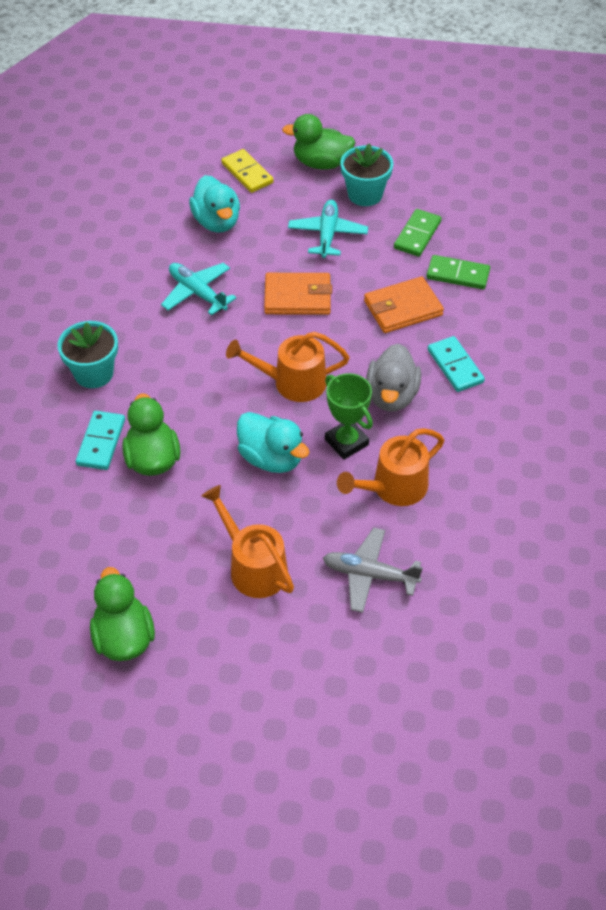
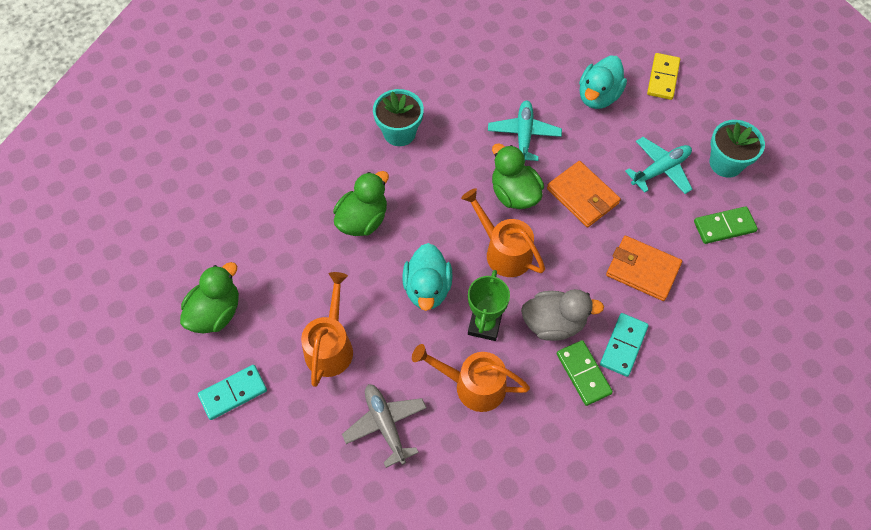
camera: 50 degrees right, 10 degrees up
(101, 442) = (349, 181): turquoise domino -> turquoise domino (233, 393)
(321, 163) = (724, 113): green duck -> green duck (514, 194)
(392, 396) = (553, 323): grey duck -> grey duck turned 150 degrees counterclockwise
(458, 274) = (715, 282): green domino -> green domino (583, 373)

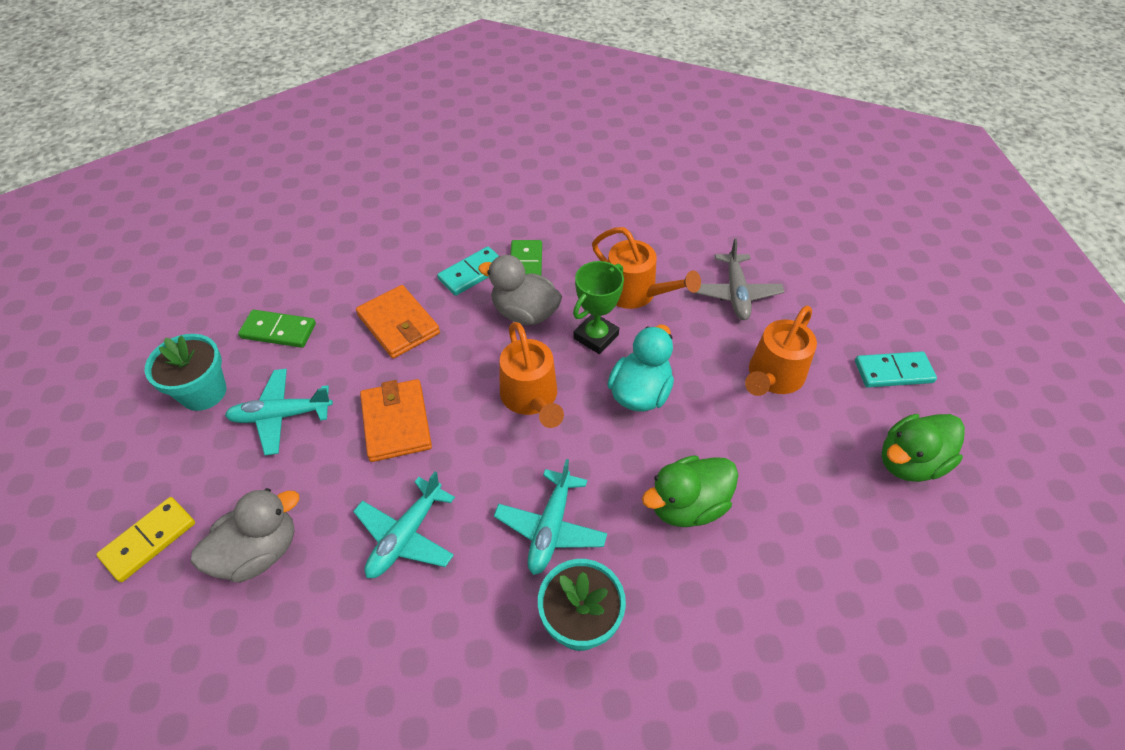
camera: 155 degrees left, 10 degrees down
(442, 173) = (550, 528): none -> turquoise plane
(514, 194) = (474, 459): green duck -> none
(598, 96) = (259, 552): turquoise duck -> grey duck

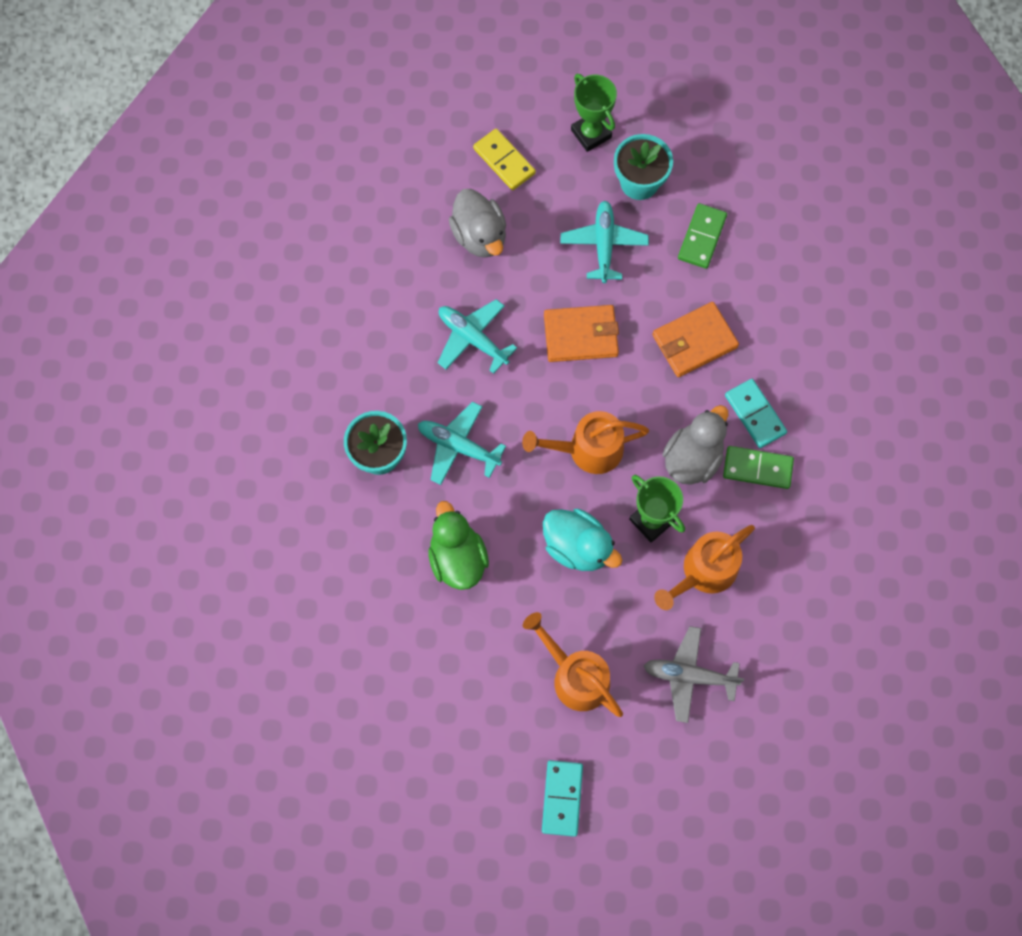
camera: 100 degrees right, 20 degrees up
(127, 448) = (591, 134): none -> green trophy
(909, 462) = (462, 766): green duck -> none

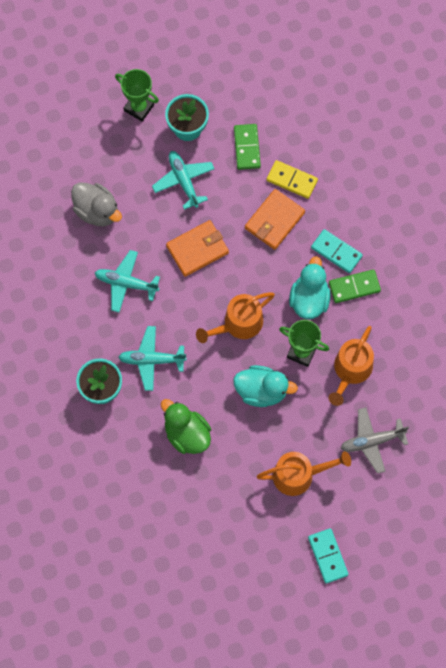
camera: 25 degrees left, 0 degrees up
(504, 161) = (88, 152): yellow domino -> yellow domino (292, 180)
(575, 676) = (299, 475): orange watering can -> orange watering can turned 150 degrees clockwise
(692, 458) = (309, 299): grey duck -> turquoise duck

